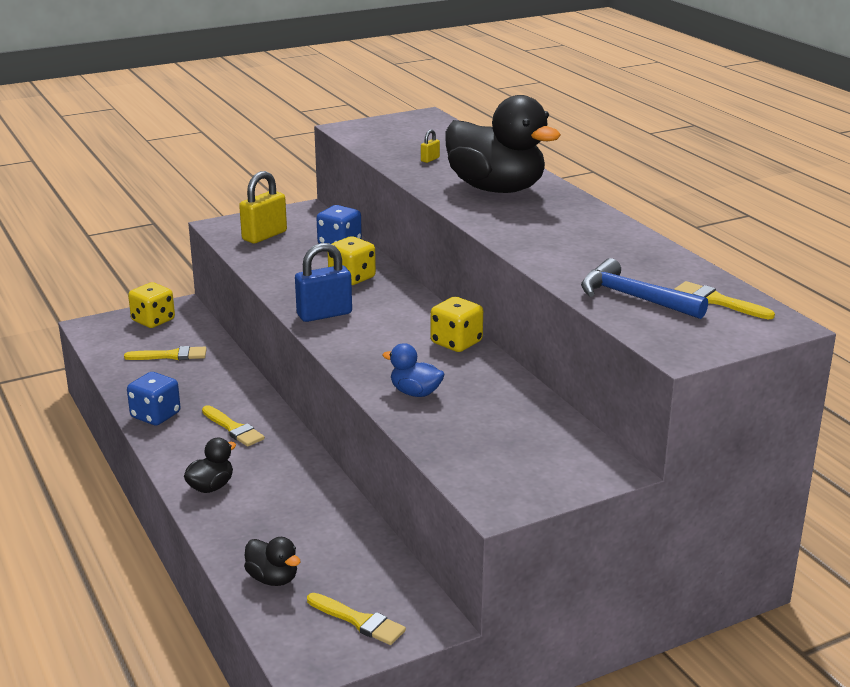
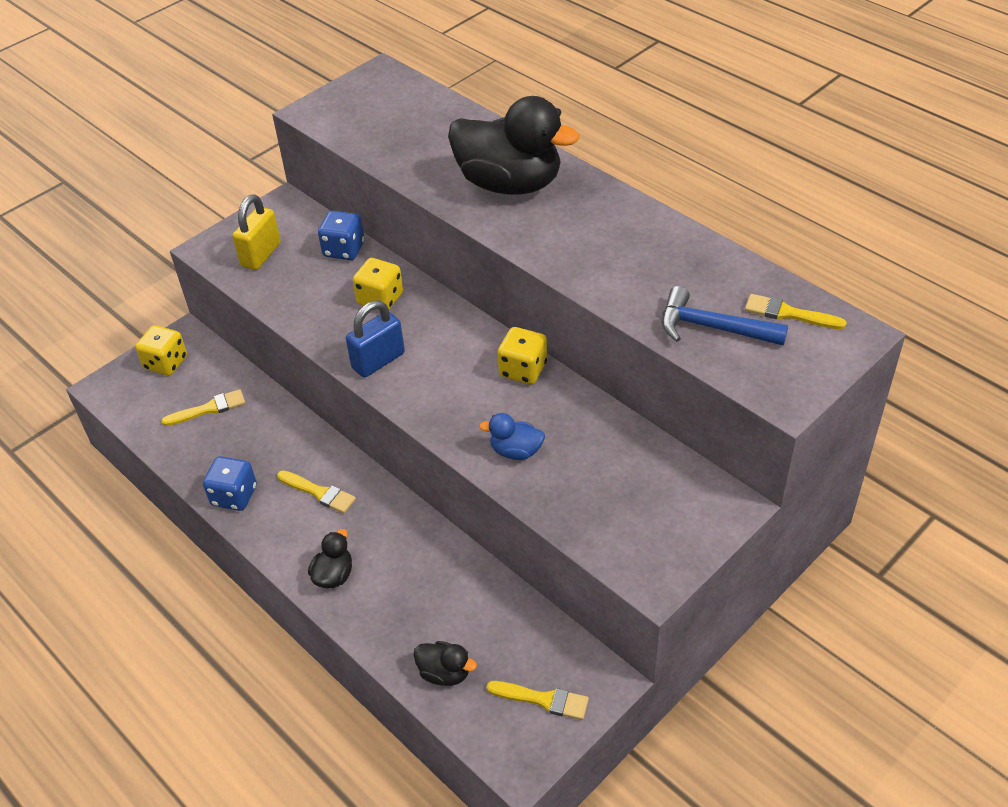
camera: 15 degrees left, 20 degrees up
(430, 159) = (421, 148): yellow padlock -> none

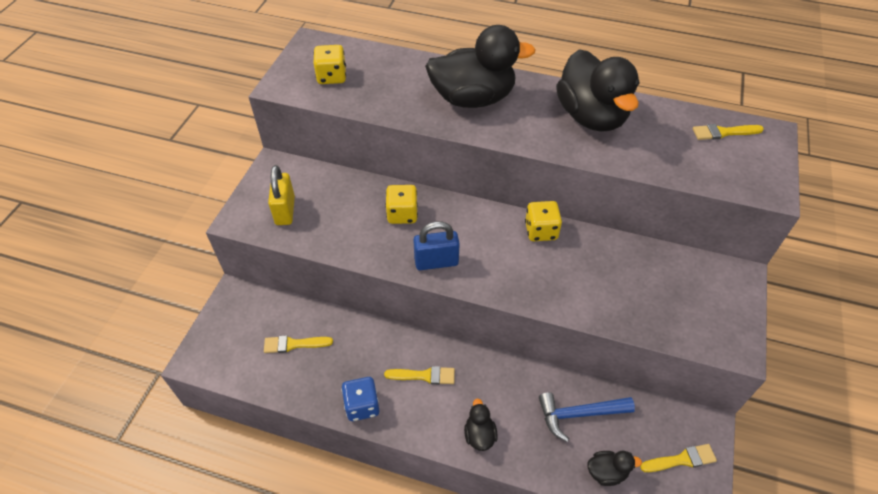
camera: 30 degrees left, 5 degrees up
(166, 363) = (233, 321): yellow dice -> yellow dice (332, 76)
(209, 409) = (294, 344): yellow brush -> yellow brush turned 135 degrees counterclockwise
(344, 249) = (347, 185): blue dice -> none
(378, 361) = (436, 262): blue padlock -> blue padlock turned 60 degrees clockwise
(516, 451) = (582, 292): blue duck -> none
(633, 245) = (591, 116): none -> black duck
(712, 327) = (688, 158): blue hammer -> blue hammer (579, 414)

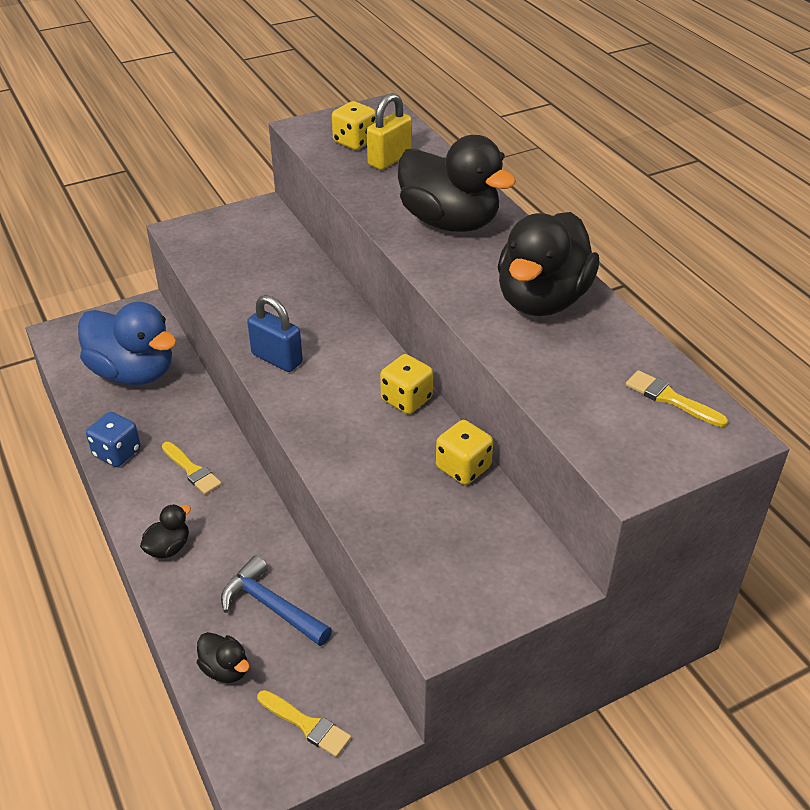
camera: 45 degrees right, 10 degrees down
(285, 210) = (221, 245): yellow padlock -> yellow padlock (389, 159)
(294, 344) = (133, 373): yellow brush -> blue duck
(402, 214) = (306, 306): yellow dice -> yellow dice (463, 468)

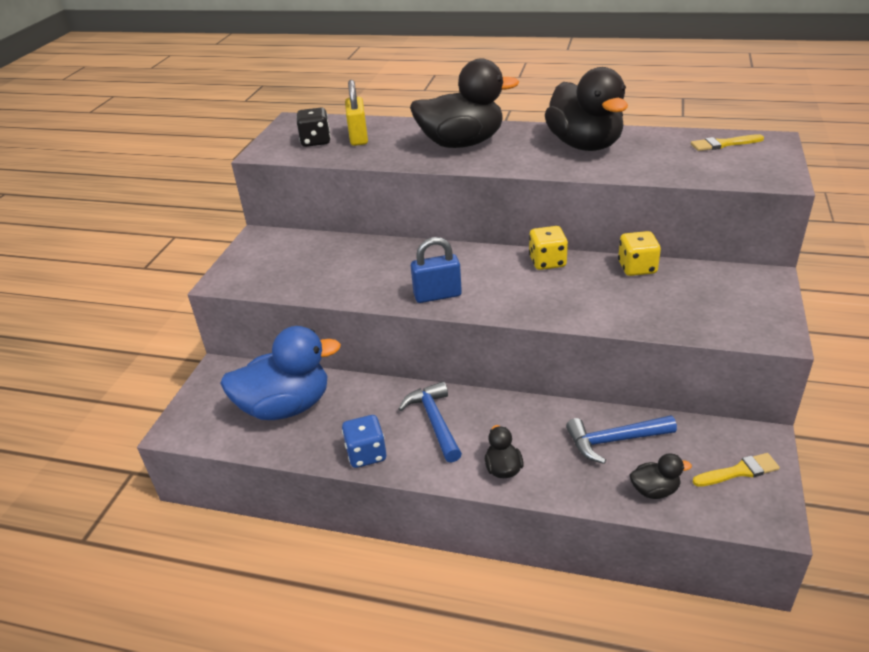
camera: 45 degrees left, 5 degrees down
(192, 470) = (434, 421): yellow brush -> blue hammer
(355, 141) = (316, 141): yellow dice -> black dice

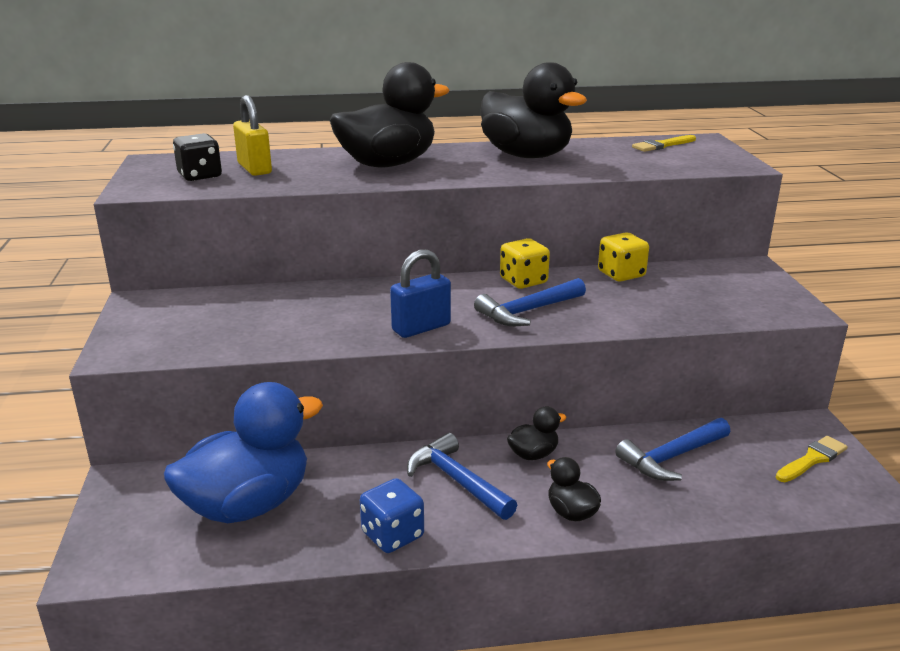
camera: 25 degrees left, 10 degrees down
(530, 294) = (528, 311): none -> blue hammer
(654, 490) = (746, 496): black duck -> black duck (533, 454)

